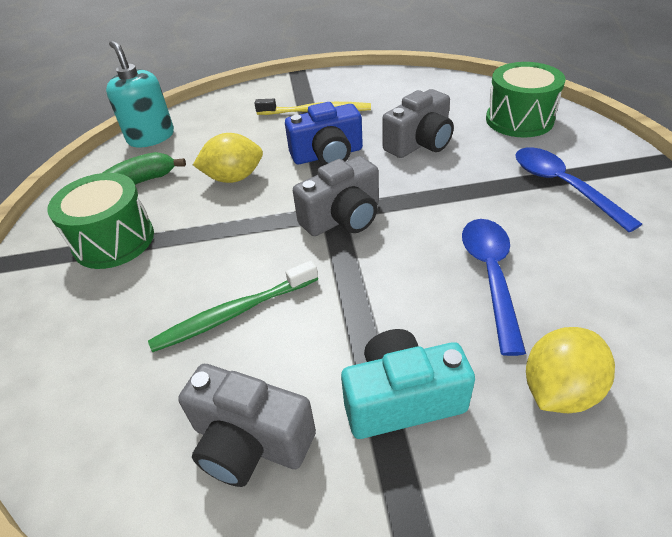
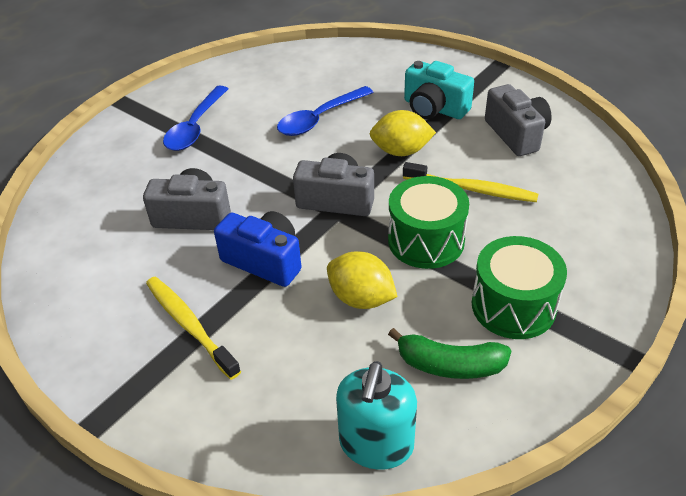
camera: 135 degrees left, 0 degrees up
(233, 313) = (472, 189): green toothbrush -> yellow toothbrush
(519, 120) = (103, 180): green drum -> green drum (426, 240)
(559, 390) = (370, 76): yellow lemon -> yellow lemon (401, 151)

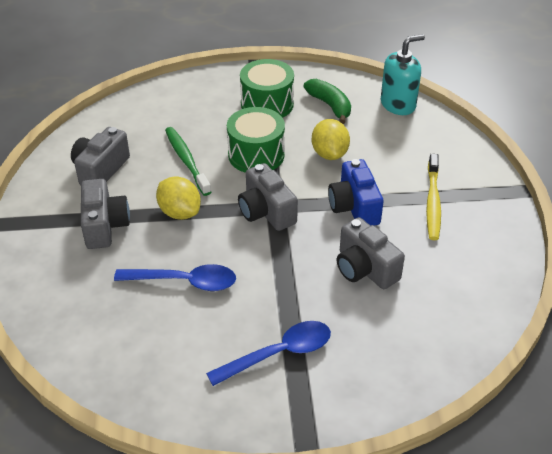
camera: 135 degrees left, 0 degrees up
(434, 108) = (105, 225): turquoise camera -> grey camera
(472, 189) = (186, 160): yellow toothbrush -> green toothbrush

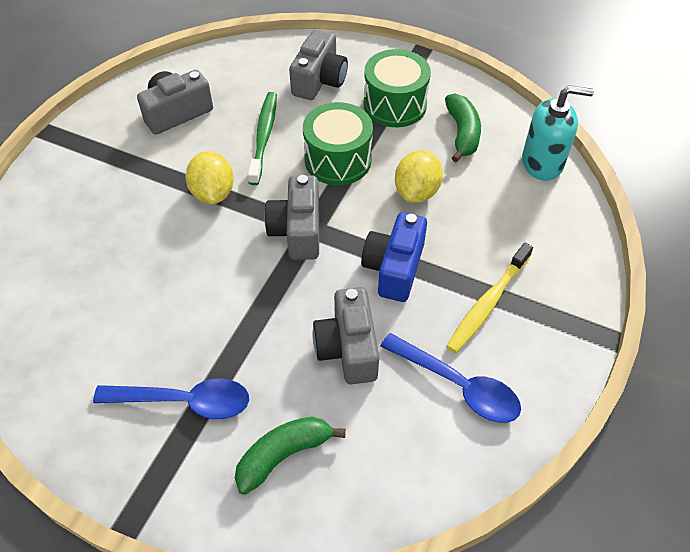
camera: 30 degrees right, 10 degrees up
(105, 225) = (134, 176): grey camera -> grey camera (319, 80)
(184, 282) = (158, 272): blue spoon -> blue spoon (458, 385)
(377, 352) = (283, 455): none -> green banana

